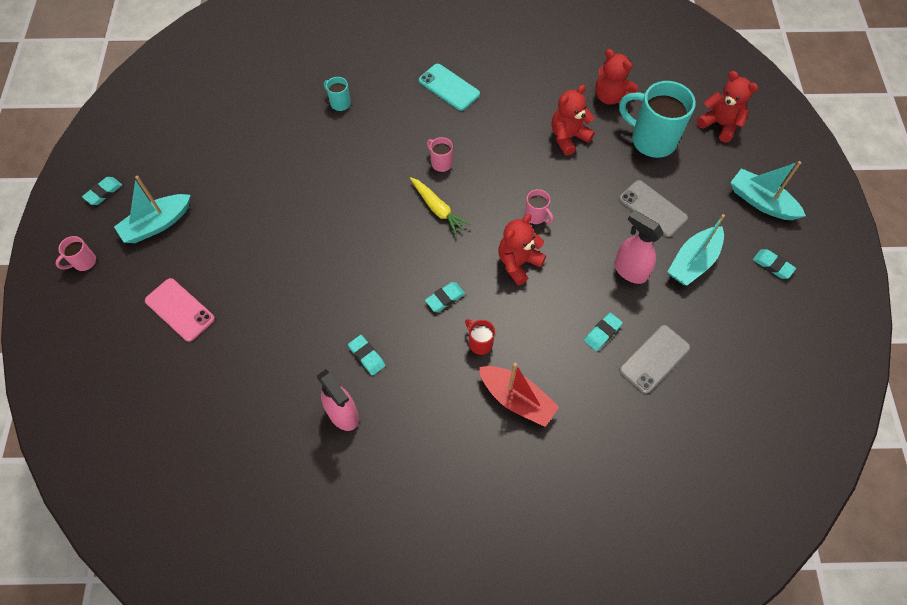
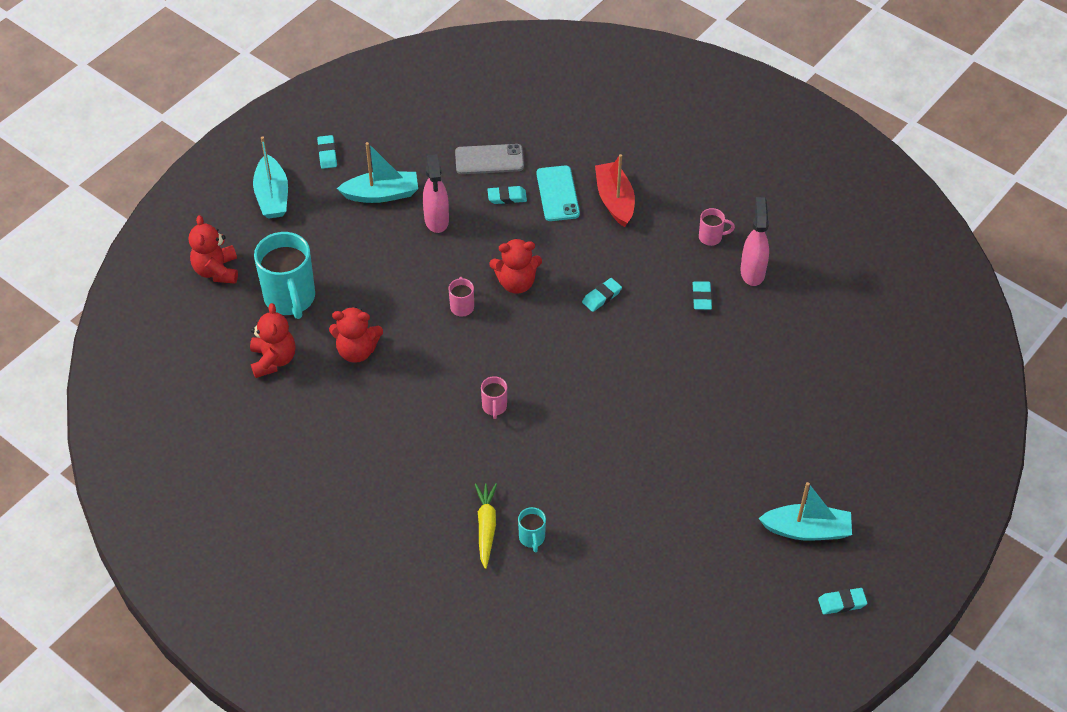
camera: 140 degrees left, 10 degrees down
(84, 262) = (899, 538): pink mug -> pink mug (711, 237)
(179, 310) = (833, 434): pink phone -> none
(437, 209) = (538, 369): yellow carrot -> yellow carrot (486, 527)
(445, 298) = (601, 297): turquoise eraser -> turquoise eraser turned 45 degrees counterclockwise
(449, 87) = (409, 477): turquoise phone -> turquoise phone (557, 194)
(479, 343) = (605, 250): red mug -> none
(652, 208) = (362, 248): grey phone -> none

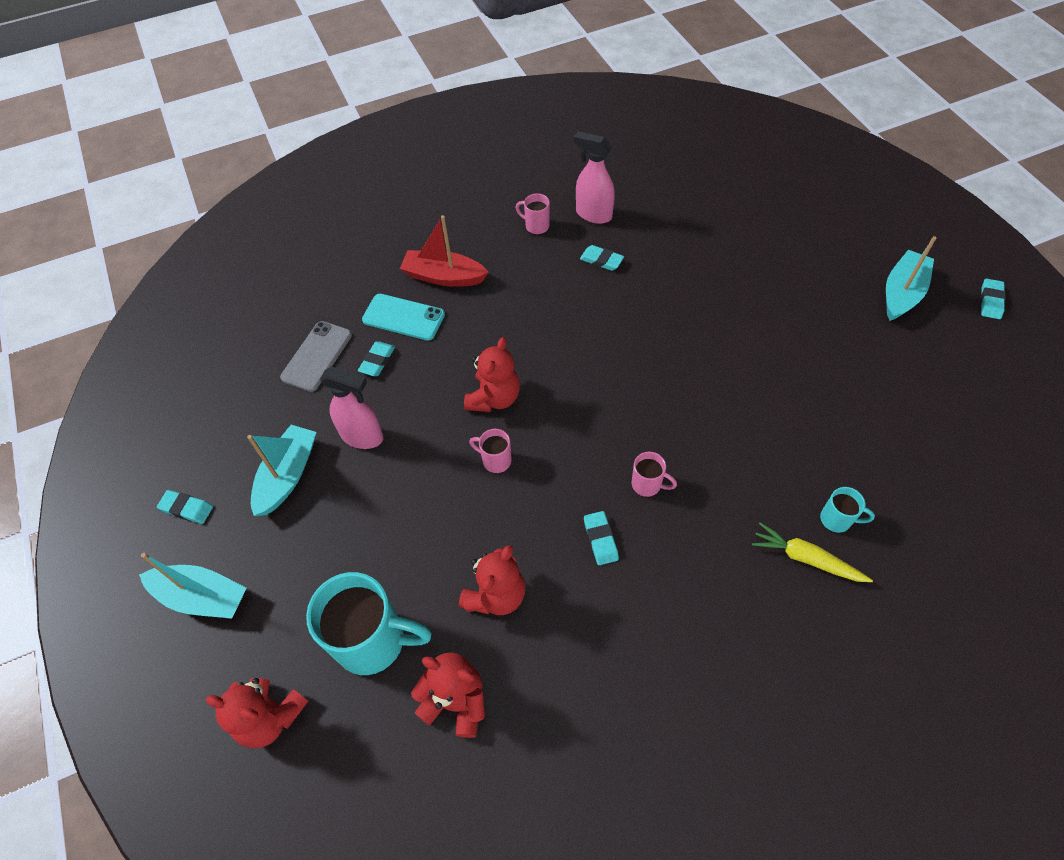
camera: 60 degrees left, 5 degrees up
(601, 297) = (555, 334): turquoise eraser -> turquoise eraser (600, 539)
(711, 237) = (536, 226): pink mug -> pink mug turned 90 degrees counterclockwise

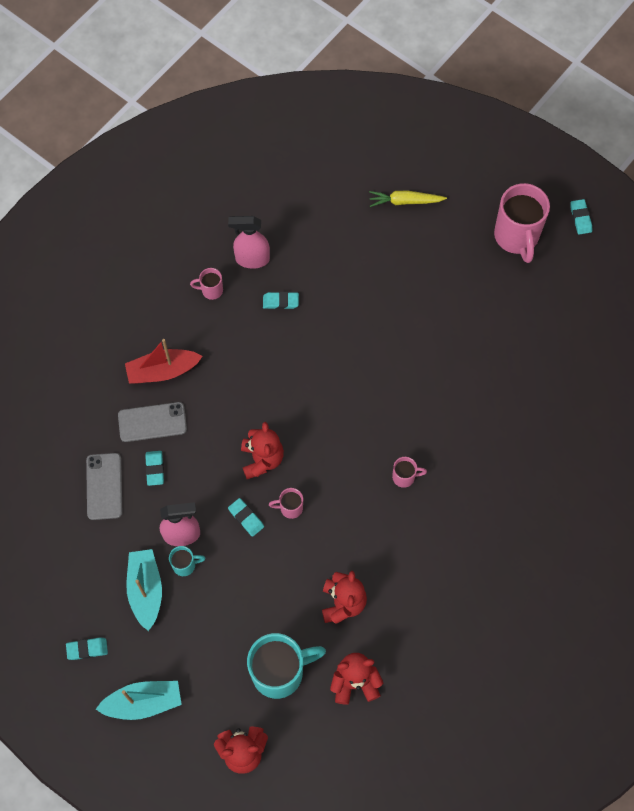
camera: 30 degrees left, 10 degrees up
(403, 317) = (152, 422): turquoise phone -> grey phone
(600, 539) = (392, 532): turquoise eraser -> turquoise eraser (246, 518)
(806, 559) = (529, 482): yellow carrot -> yellow carrot (405, 201)
(837, 519) = (538, 445): turquoise mug -> turquoise mug (185, 565)
(902, 293) = (516, 237): turquoise boat -> pink mug

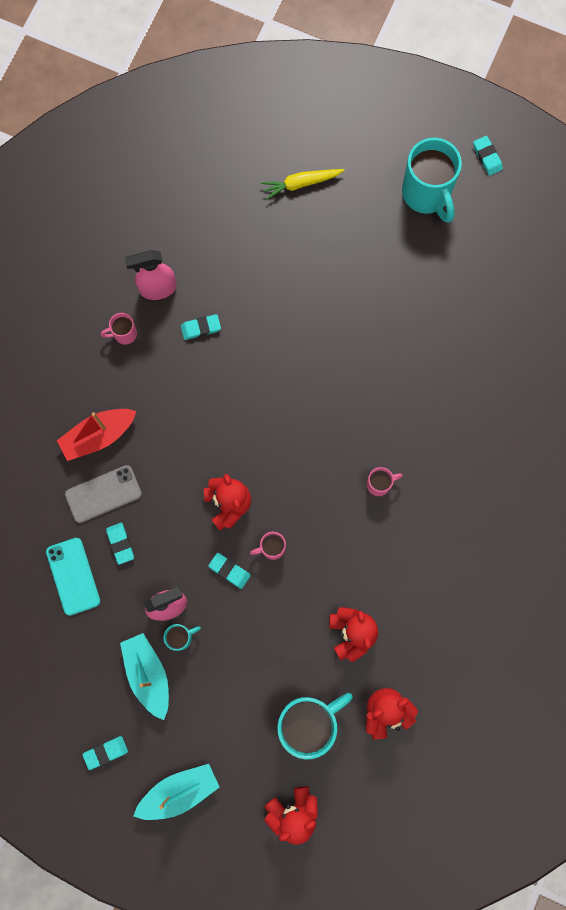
camera: 15 degrees left, 10 degrees up
(104, 486) = (73, 576): grey phone -> turquoise phone
(516, 237) = (427, 194): pink mug -> turquoise mug

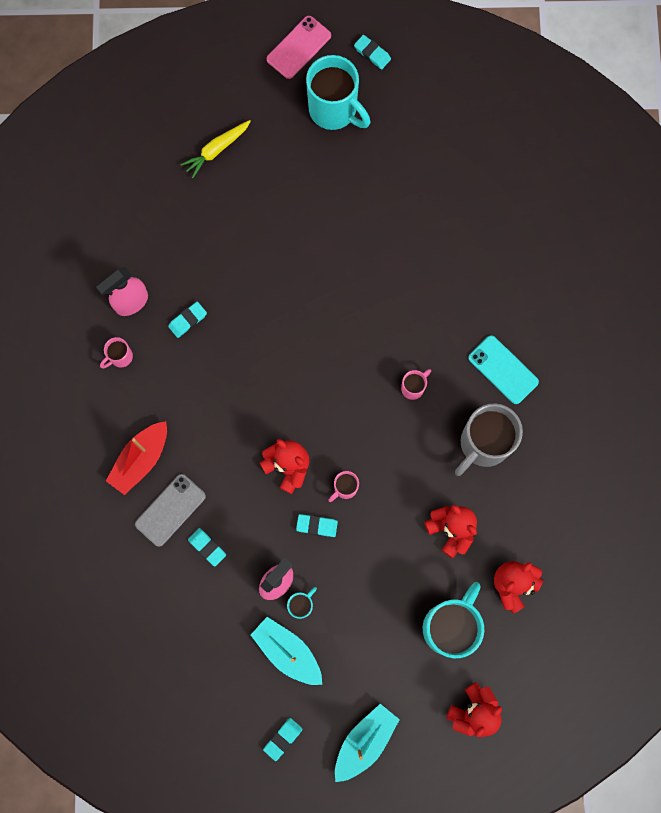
camera: 25 degrees left, 0 degrees up
(73, 576) = (178, 596): turquoise phone -> turquoise phone (503, 369)
(420, 567) = (483, 444): none -> grey mug
(421, 122) = (299, 47): none -> pink phone

